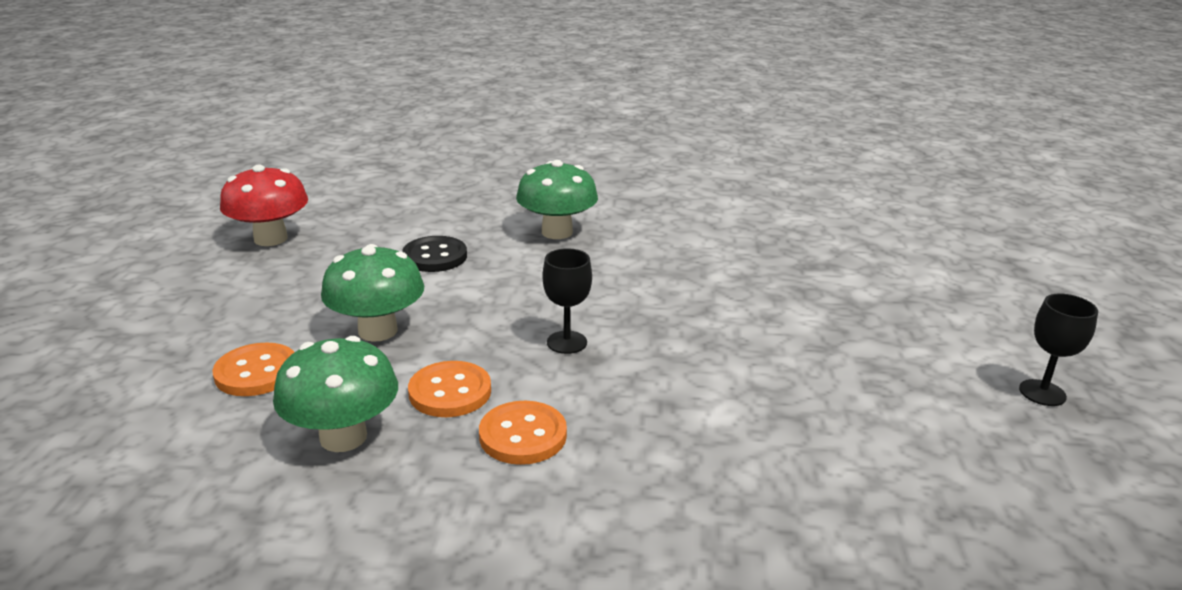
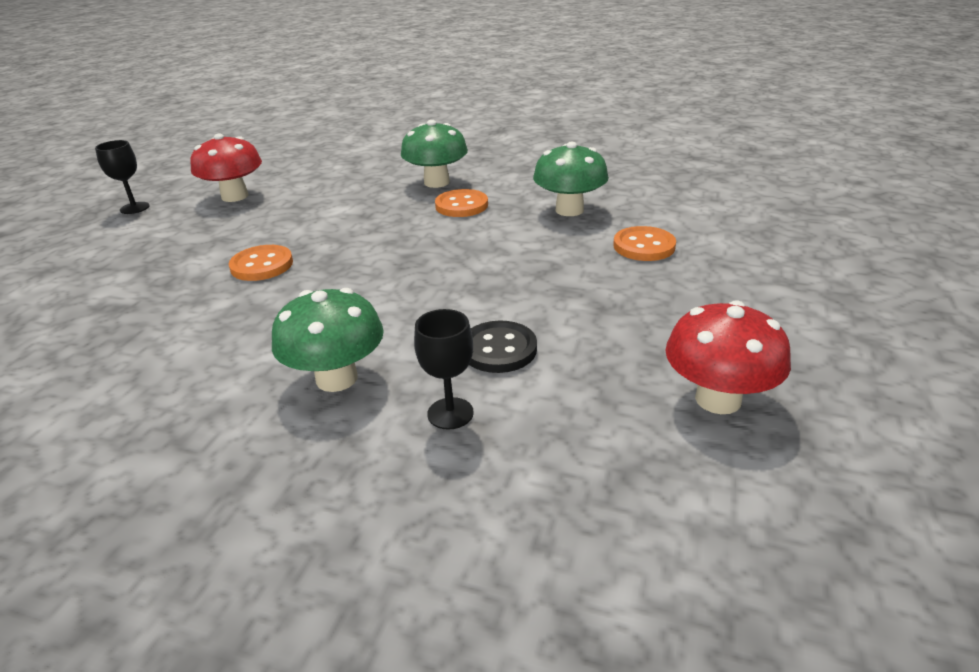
camera: 165 degrees left, 5 degrees up
(378, 331) = (556, 270): green mushroom -> green mushroom (436, 182)
(450, 392) = (501, 227): orange button -> orange button (262, 265)
(567, 342) = (405, 252): black goblet -> black goblet (450, 413)
(925, 431) = (235, 196): none -> red mushroom

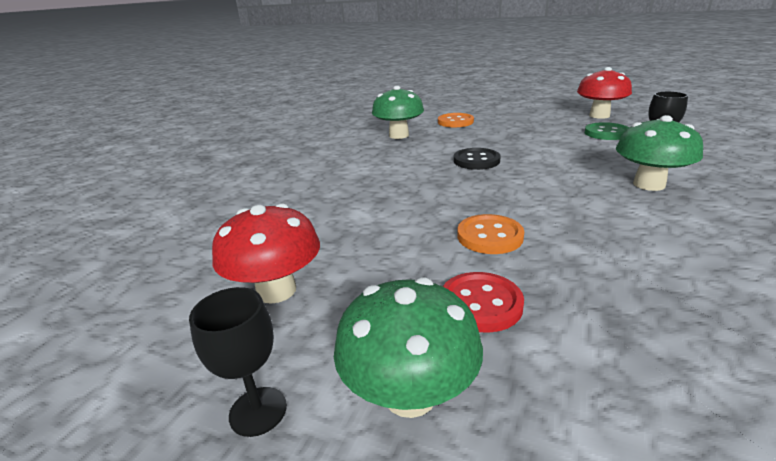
camera: 85 degrees left, 5 degrees down
(171, 260) = (480, 304): none -> red button
(436, 182) = (318, 174): green mushroom -> green mushroom (409, 394)
(461, 205) = (376, 163): orange button -> none
(499, 349) = (585, 148): black button -> black button (476, 161)
(582, 385) = (606, 133): none -> green button

